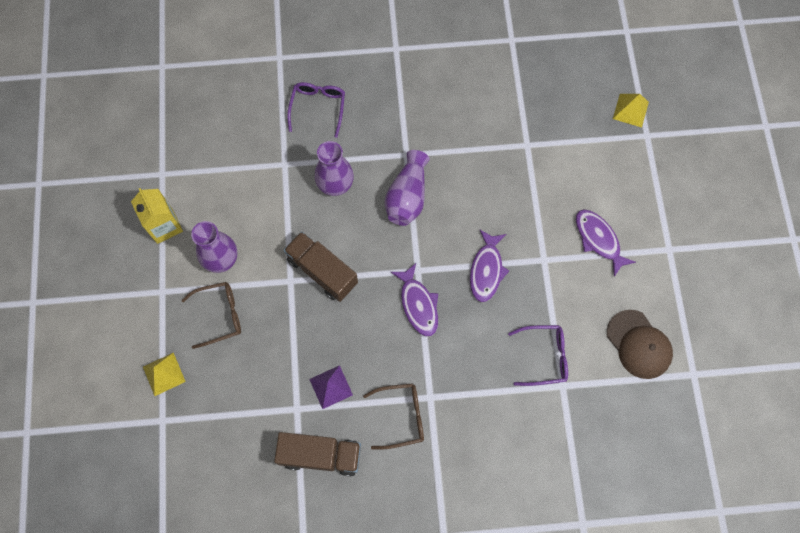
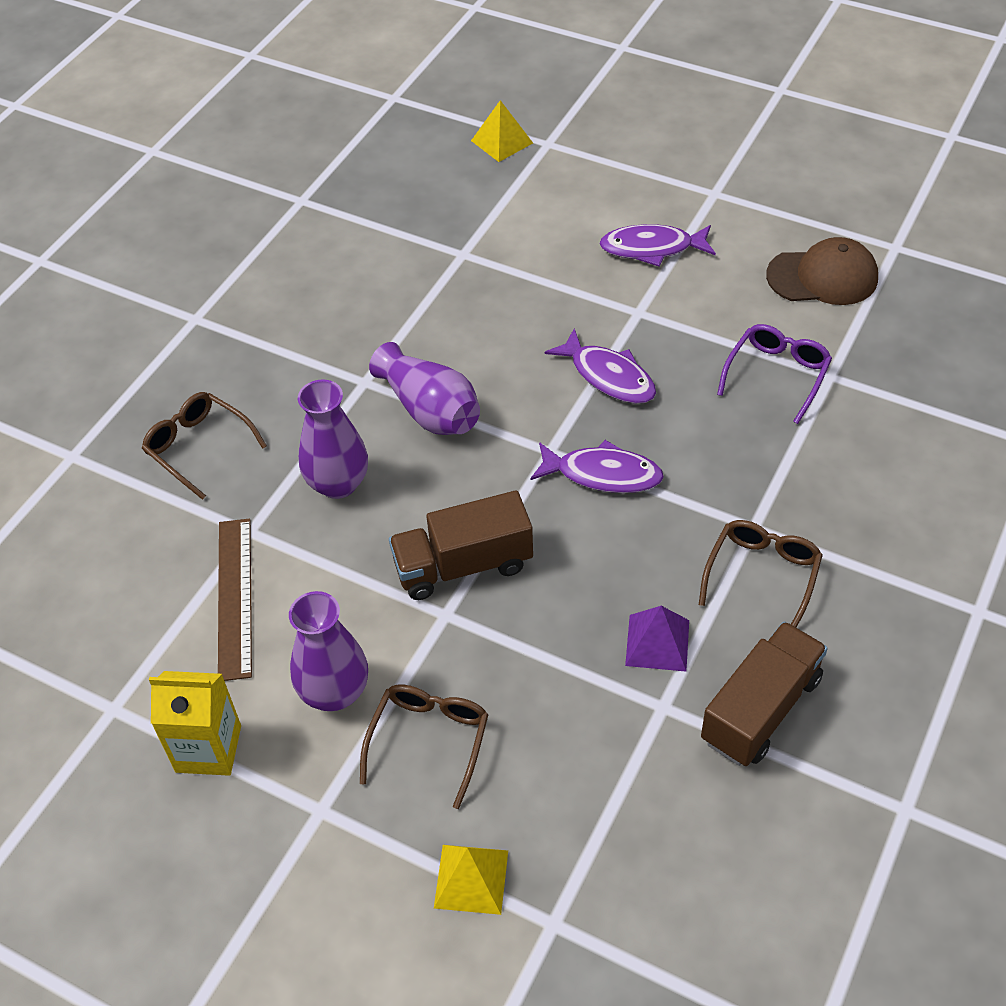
camera: 55 degrees left, 20 degrees down
(245, 183) = (234, 597): none -> brown ruler
(318, 108) = (199, 448): purple glasses -> brown glasses

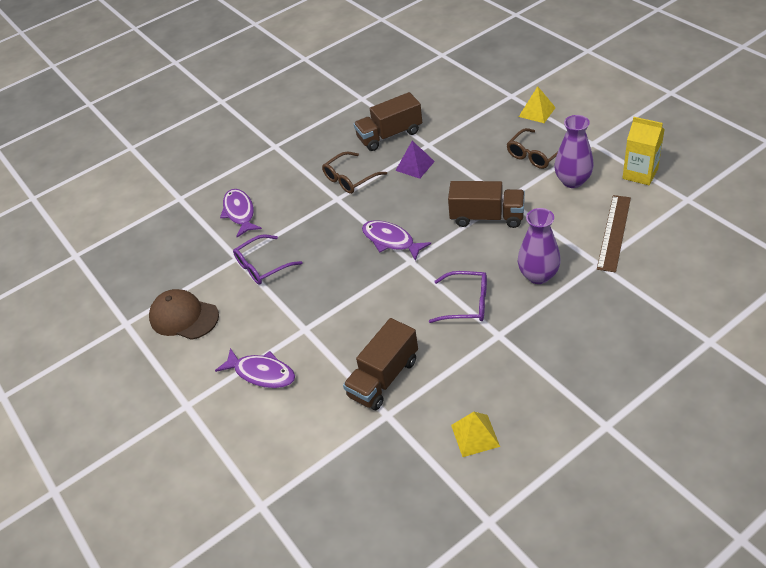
camera: 150 degrees left, 5 degrees down
(199, 448) = (620, 321): brown glasses -> none
(430, 410) = (466, 303): purple vase -> purple glasses
(491, 288) = (383, 378): none -> brown truck
(502, 141) = (294, 523): yellow pyramid -> yellow pyramid (475, 435)
(608, 376) = (351, 293): purple fish -> purple fish (240, 213)

